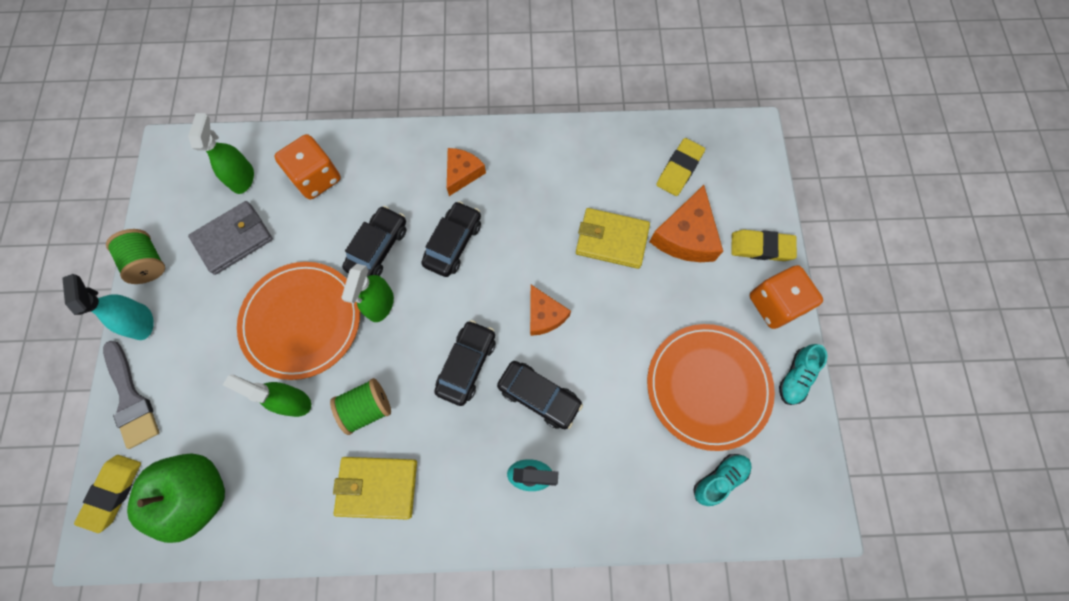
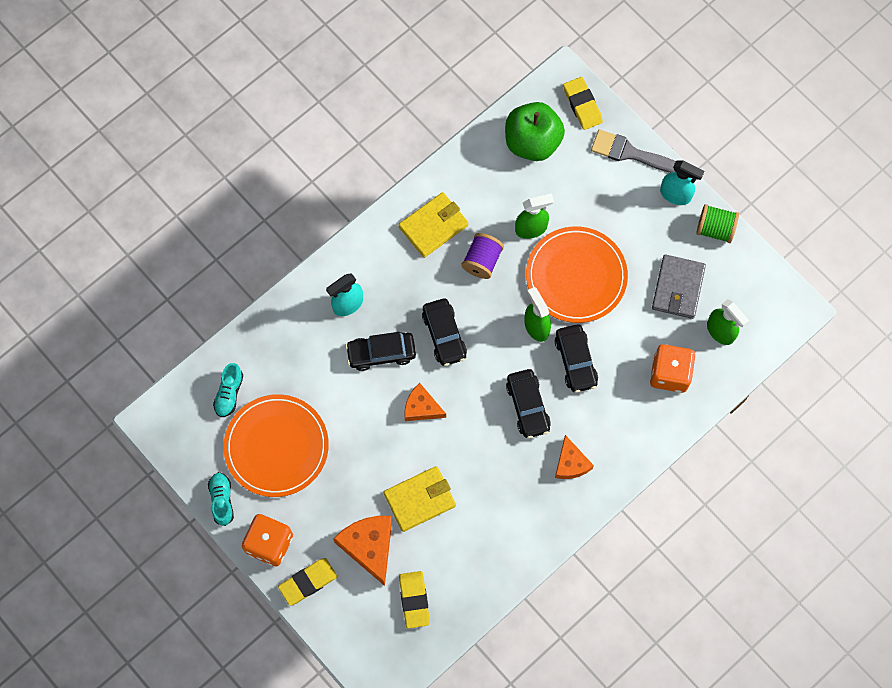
camera: 140 degrees right, 0 degrees up
(367, 408) = (482, 261): green spool -> purple spool

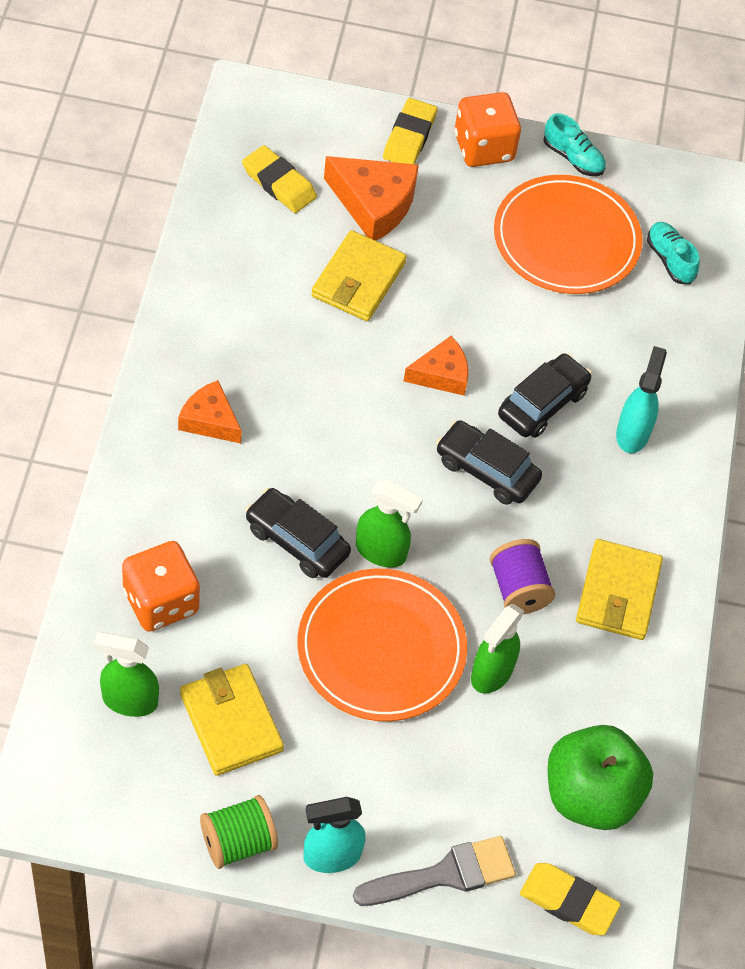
camera: 135 degrees right, 15 degrees down
(527, 406) = (315, 452): black car -> none
(678, 288) = (231, 722): grey wallet -> yellow wallet

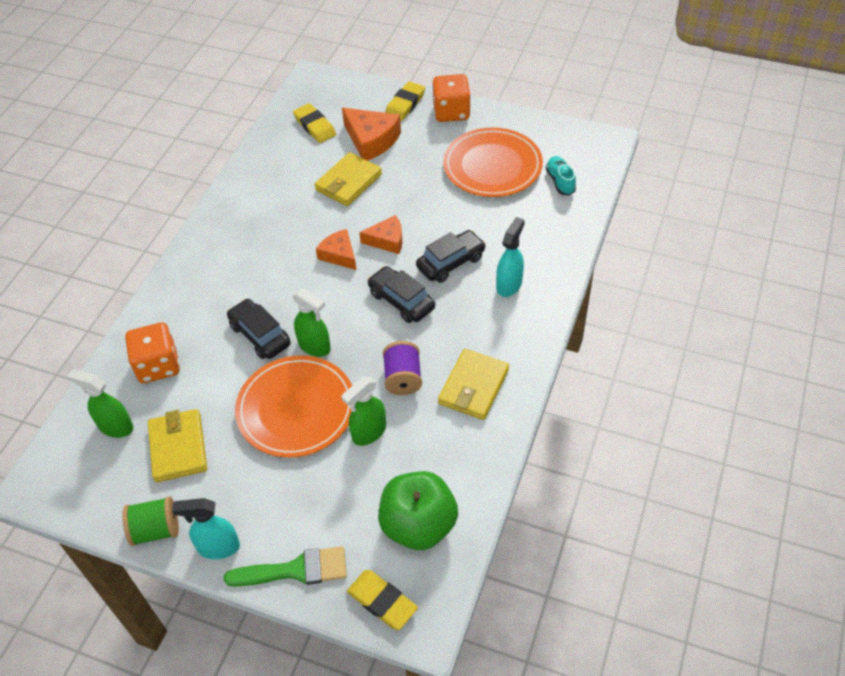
camera: 20 degrees right, 5 degrees down
(210, 420) = (227, 258): orange cheese -> orange cheese (339, 255)
(444, 874) = (295, 570): grey brush -> green brush
(573, 158) = (508, 120): turquoise shoe -> none

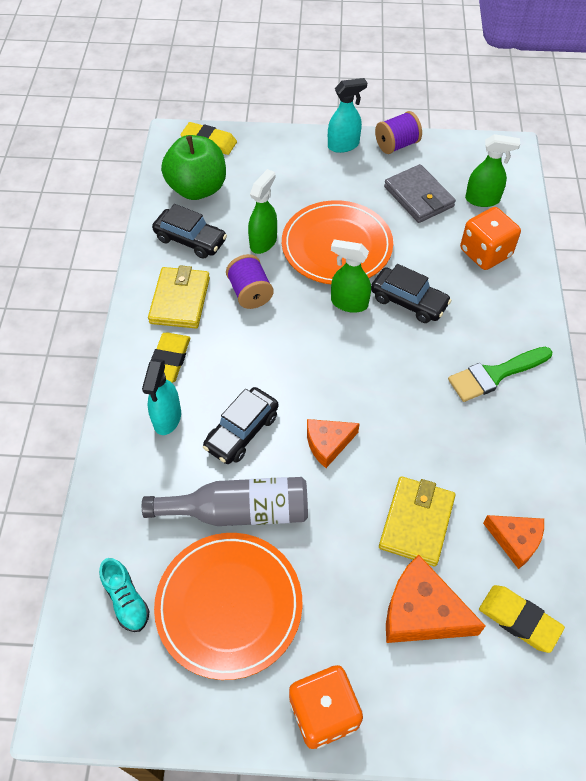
camera: 160 degrees right, 5 degrees up
(156, 530) = (396, 145): green spool -> purple spool
(178, 448) = (418, 197): yellow wallet -> grey wallet
(295, 570) = (280, 145): green brush -> green brush (495, 374)
(339, 255) = (375, 410): orange cheese -> orange cheese (515, 540)
(401, 301) = (281, 371): black car -> black car (190, 240)
(405, 104) = (405, 711): yellow eraser -> yellow eraser (169, 360)
(470, 213) = (238, 511): none -> grey bottle

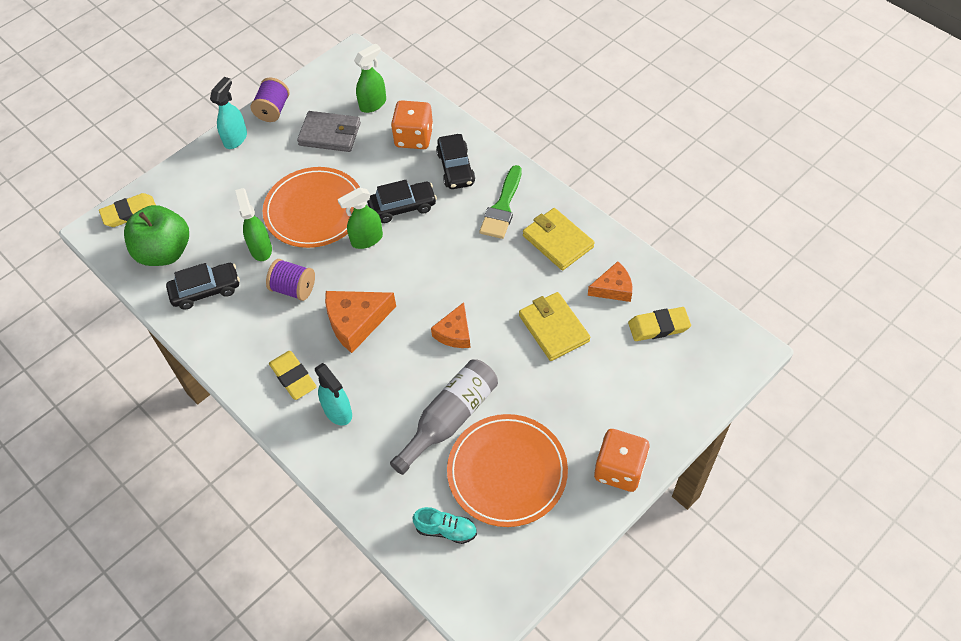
camera: 45 degrees left, 0 degrees up
(180, 300) = (251, 335): yellow wallet -> yellow wallet (558, 241)
(242, 431) = (395, 374): black car -> black car (455, 168)
(422, 612) = (609, 371): orange cheese -> orange cheese (356, 322)

